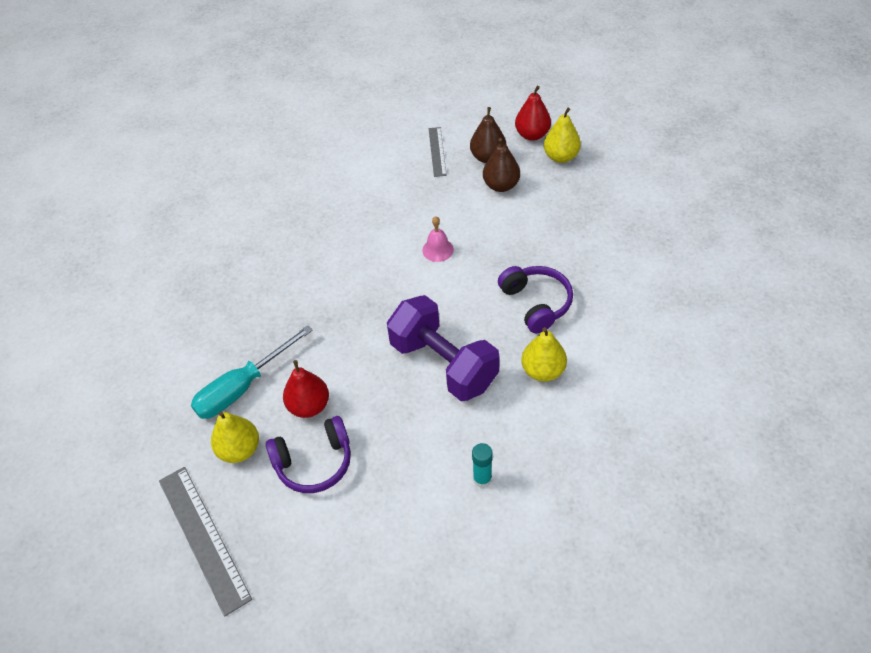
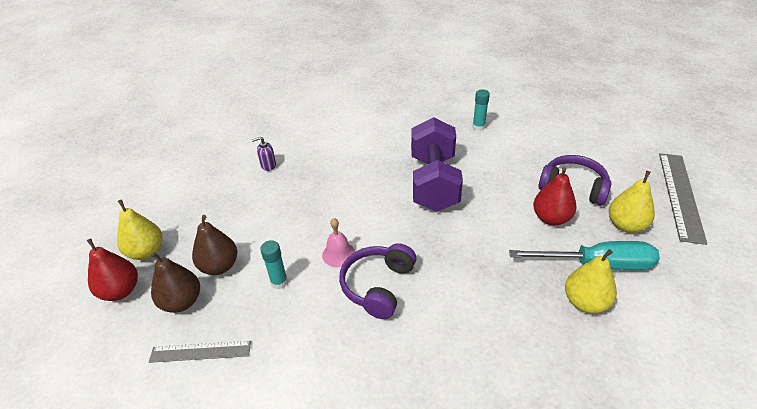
camera: 135 degrees left, 10 degrees down
(437, 151) = (200, 352): grey ruler -> grey ruler turned 45 degrees clockwise
(449, 207) = (279, 282): none -> turquoise glue stick
(536, 303) = (334, 174): purple headphones -> purple headphones (378, 286)
(543, 371) = (384, 144): yellow pear -> yellow pear (585, 302)
(602, 267) = (268, 165): none -> purple soap dispenser

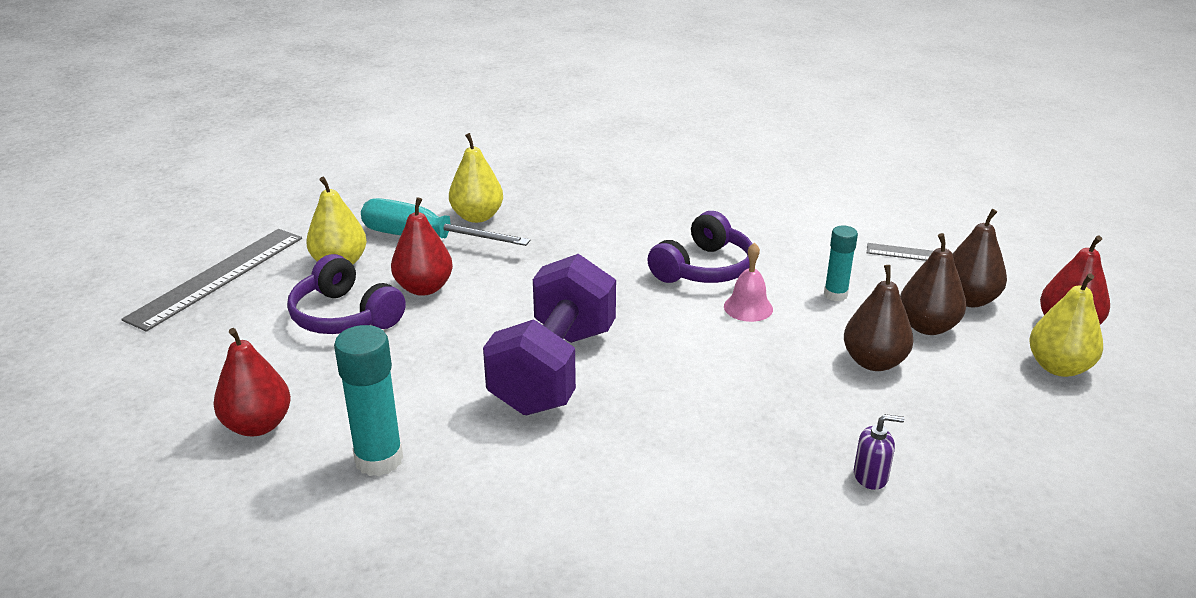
camera: 165 degrees left, 10 degrees down
(259, 229) = (874, 362): none -> brown pear
(478, 127) = (379, 460): turquoise glue stick -> turquoise glue stick, size x1.63
(542, 127) = (258, 425): none -> red pear

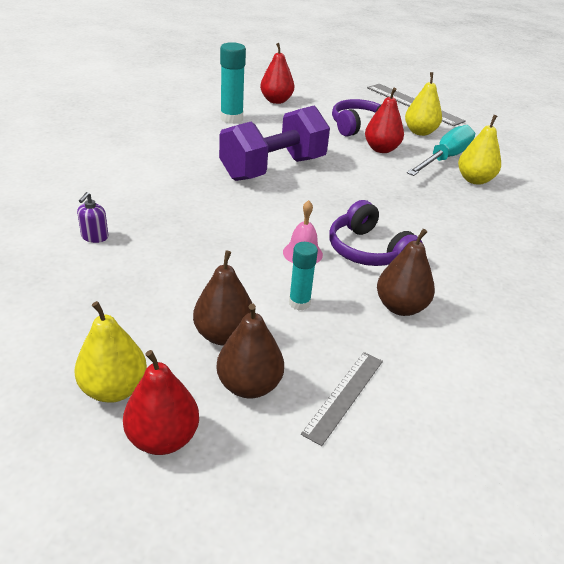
camera: 105 degrees right, 5 degrees up
(554, 369) = (273, 169): purple dumbbell -> purple dumbbell turned 75 degrees counterclockwise
(874, 362) = (198, 285): brown pear -> brown pear (400, 307)

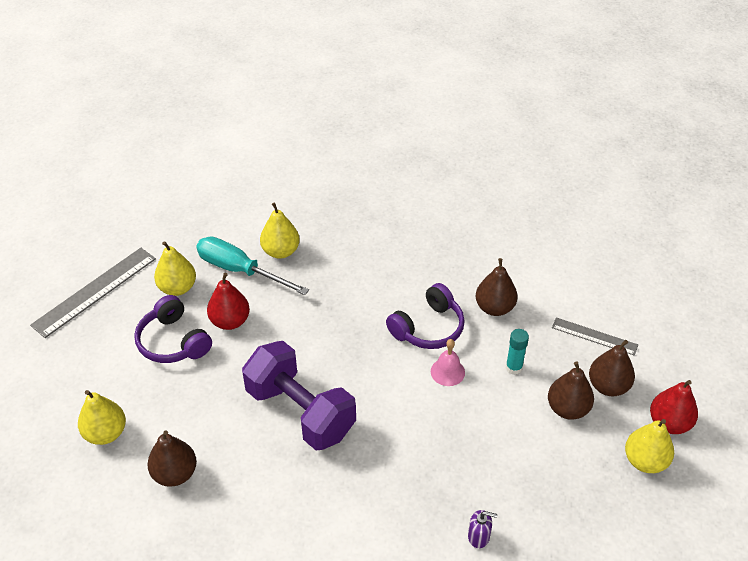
camera: 95 degrees left, 10 degrees up
(231, 119) = (175, 474): turquoise glue stick -> brown pear
(276, 101) = (106, 433): red pear -> yellow pear

